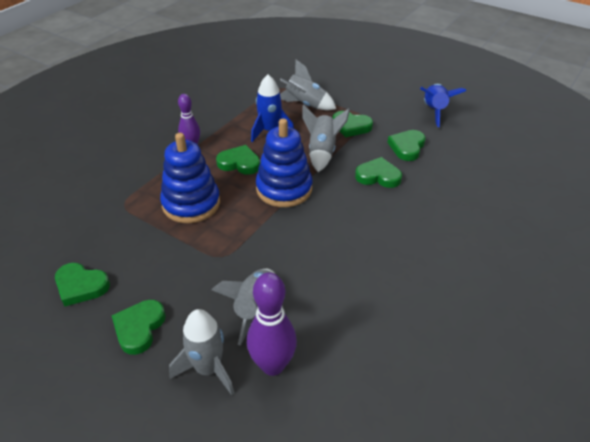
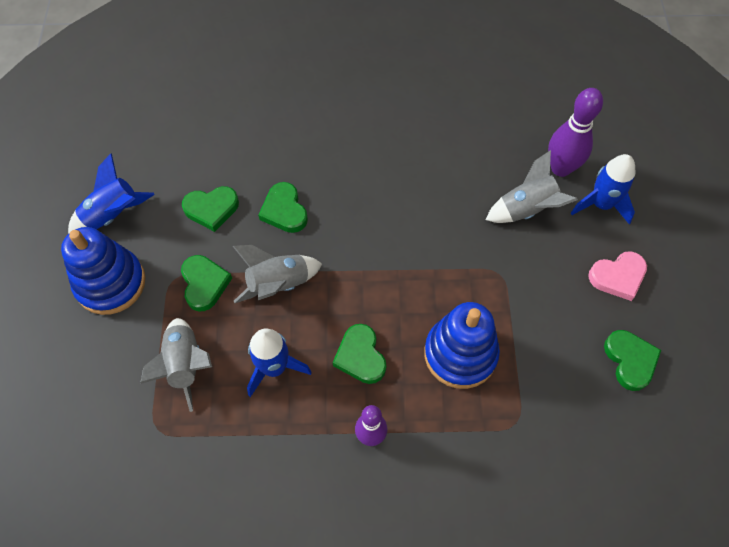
camera: 125 degrees left, 20 degrees up
(139, 328) = (618, 277): green heart -> pink heart
(208, 369) = (601, 204): grey rocket -> blue rocket
(284, 189) = (369, 282): blue stacking toy -> blue stacking toy (110, 283)

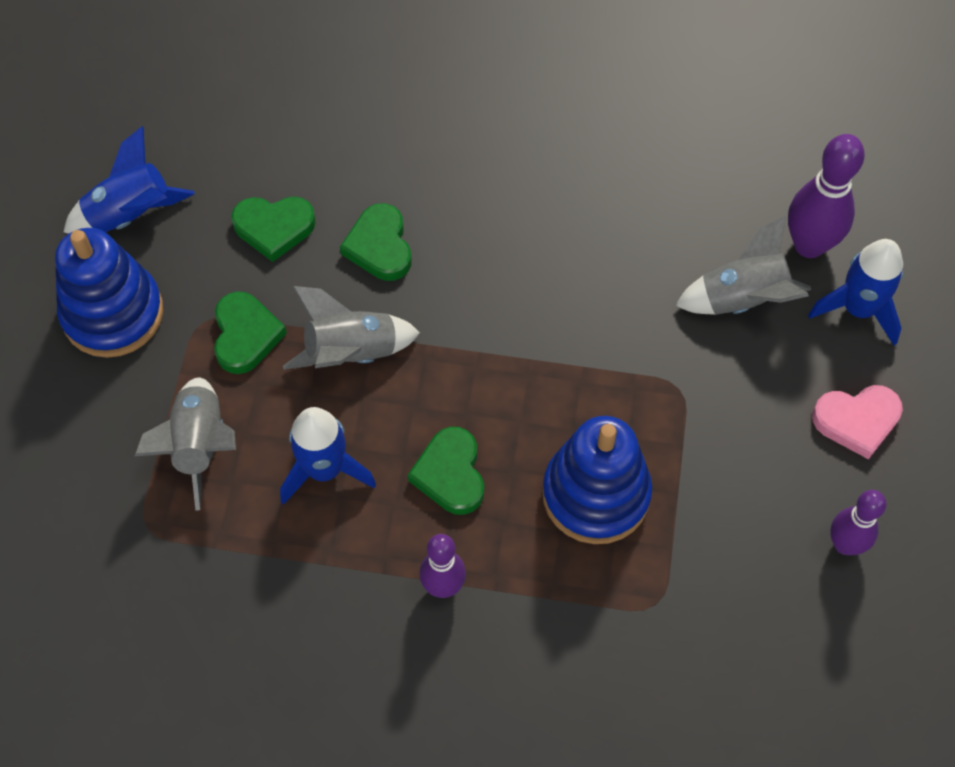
camera: 10 degrees right, 0 degrees up
(630, 360) = (845, 544): green heart -> purple bowling pin

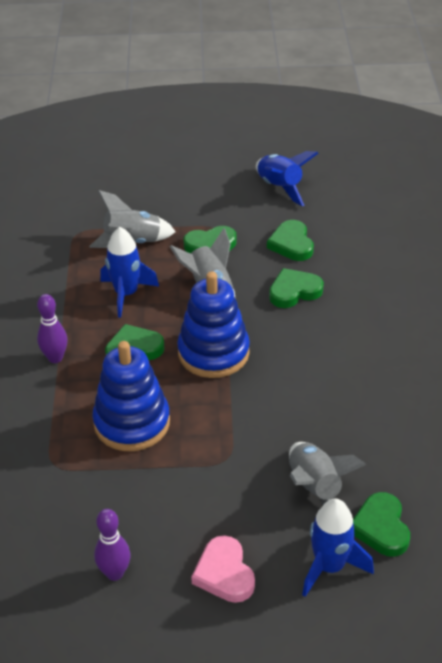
camera: 80 degrees right, 20 degrees down
(113, 313) = (211, 194): blue stacking toy -> blue stacking toy (213, 353)
(809, 245) = (381, 528): purple bowling pin -> green heart

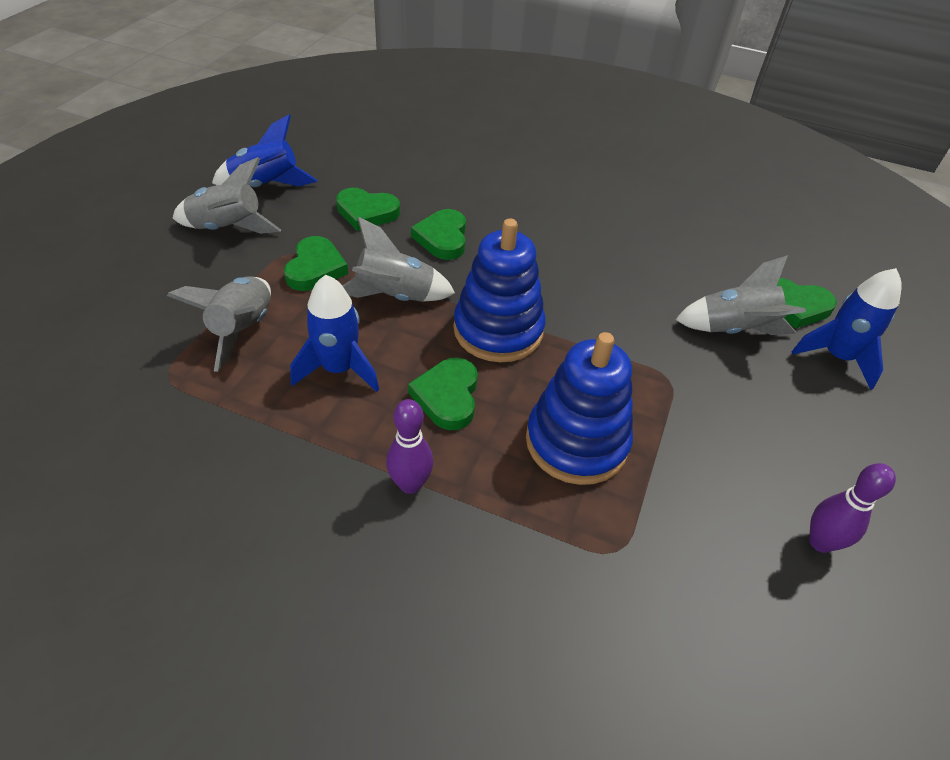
camera: 70 degrees left, 5 degrees up
(220, 193) = (228, 228): none -> grey rocket
(224, 573) = (834, 439): pink heart -> none

